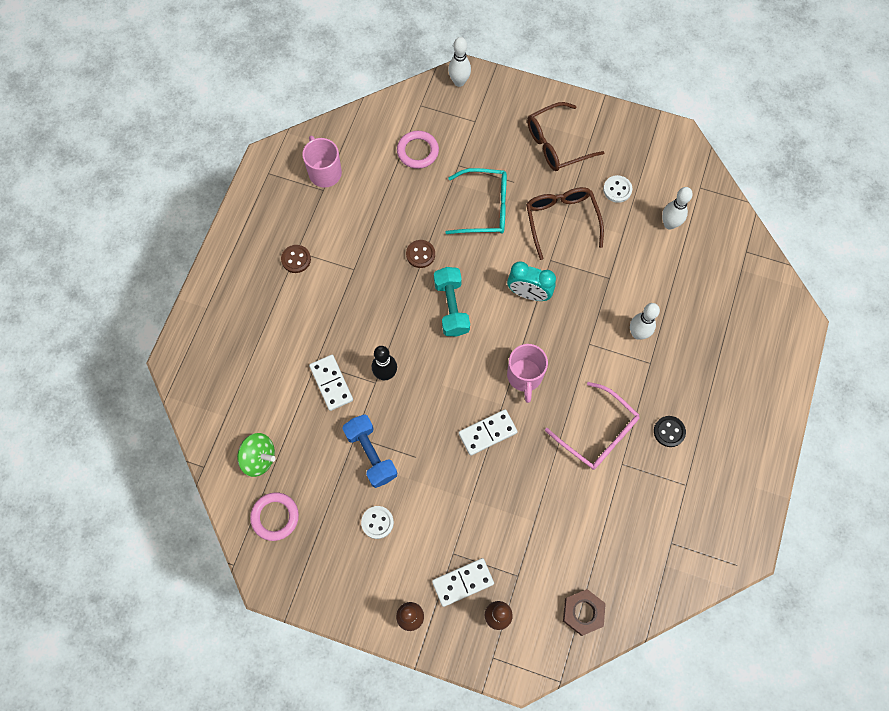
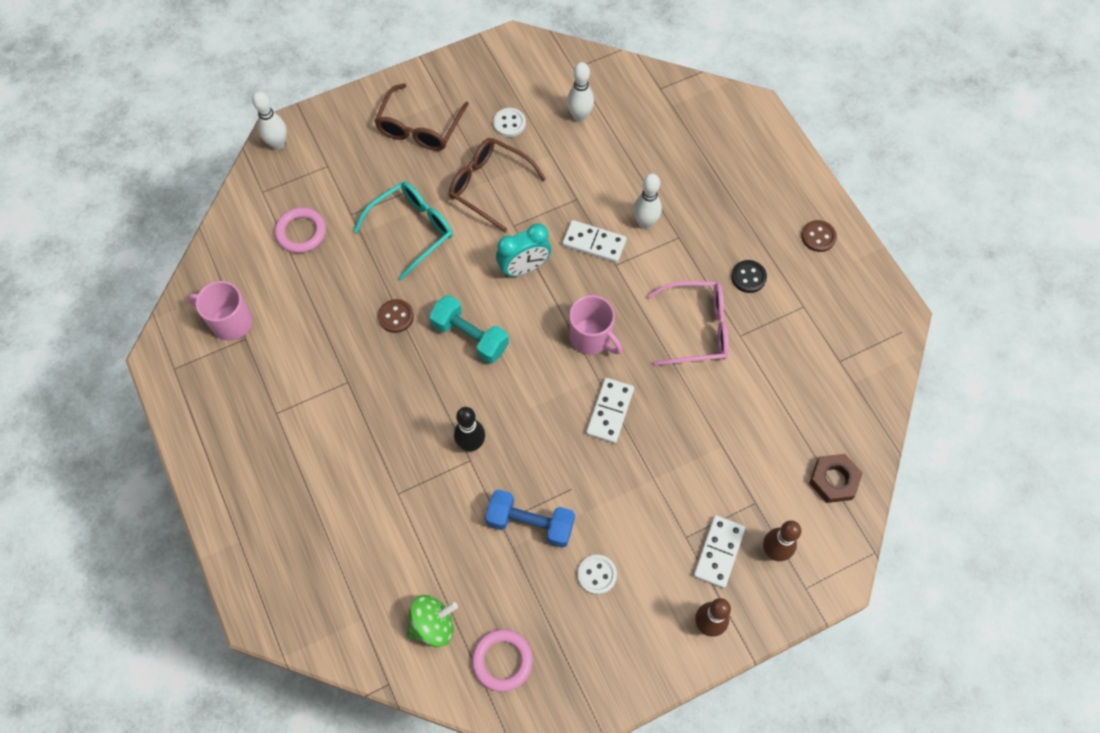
camera: 45 degrees left, 5 degrees down
(296, 259) = (283, 420): brown button -> brown button (818, 237)
(331, 383) = (431, 497): white domino -> white domino (594, 243)

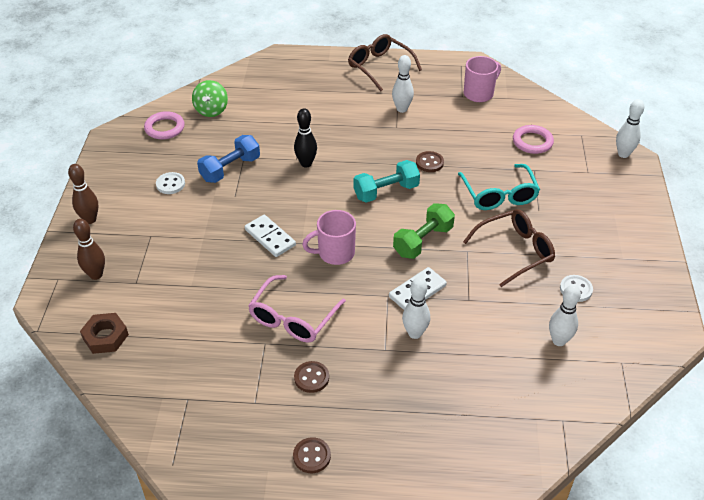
camera: 120 degrees right, 20 degrees down
(308, 393) = (402, 109): none -> white bowling pin
(420, 127) = (601, 233): brown glasses -> brown glasses (380, 67)
(524, 268) = (423, 241): turquoise clock -> green dumbbell
(718, 552) = (125, 246): white domino -> none
(748, 277) = (311, 378): black button -> brown button

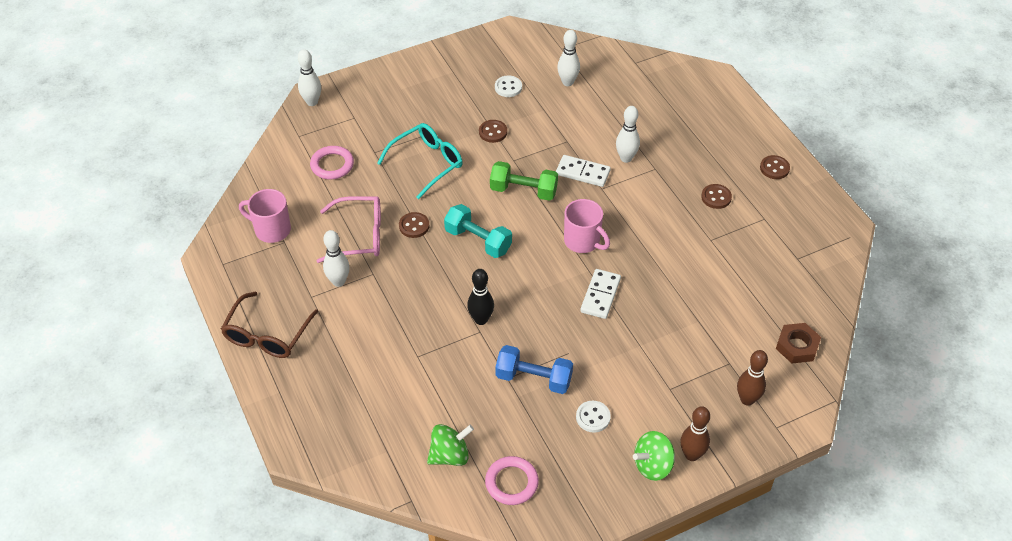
camera: 120 degrees left, 5 degrees up
(105, 196) = (653, 465): none -> green spinning top
(293, 317) = (672, 235): pink glasses -> pink glasses (358, 236)
(514, 252) = (493, 132): brown glasses -> brown button

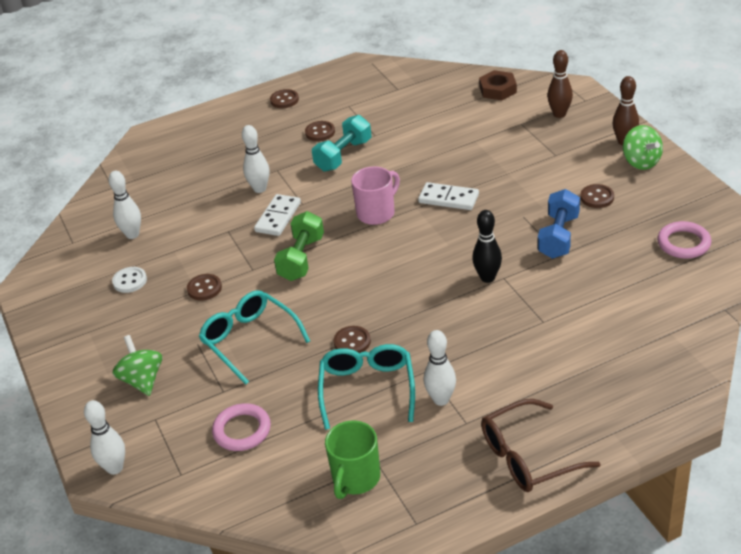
camera: 85 degrees left, 10 degrees down
(267, 334) = (529, 456): brown glasses -> brown glasses turned 135 degrees clockwise
(271, 230) = (355, 478): pink mug -> green mug
(358, 236) = (367, 390): pink glasses -> turquoise glasses
(450, 455) = (664, 286): green spinning top -> green spinning top (142, 380)
(478, 240) = (375, 288): turquoise dumbbell -> turquoise dumbbell (343, 155)
(593, 417) = (597, 197): white button -> brown button

